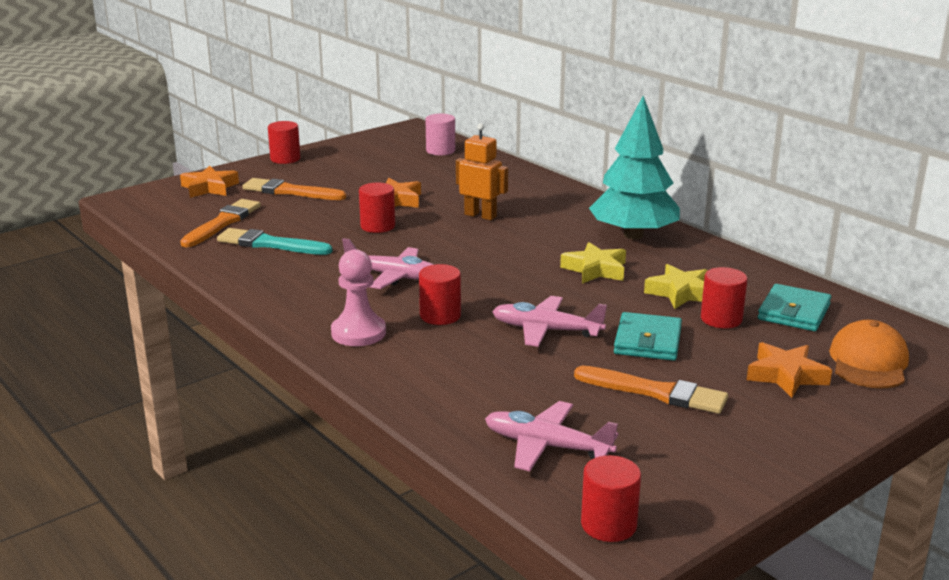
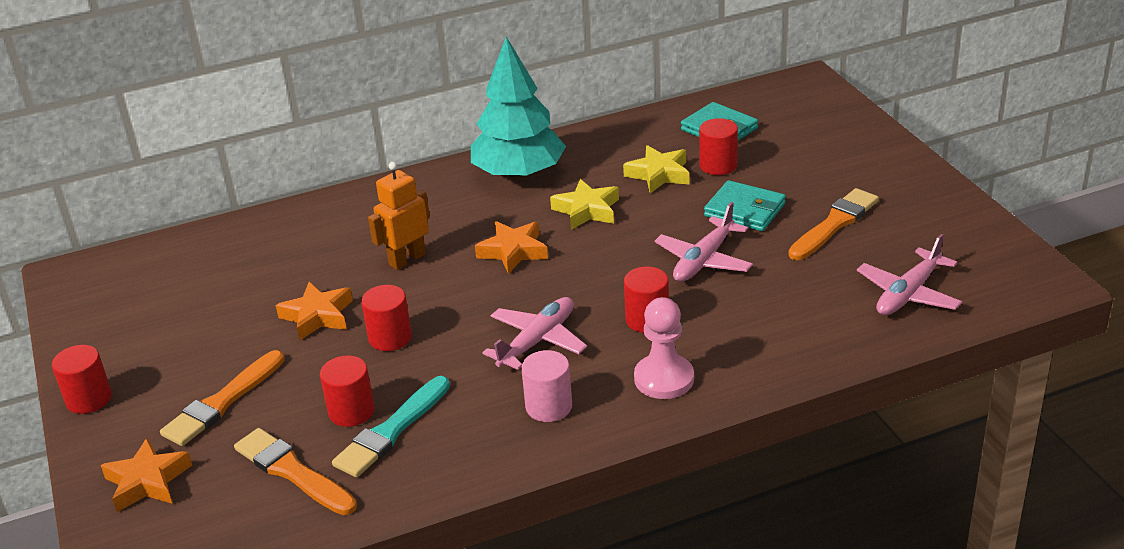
camera: 70 degrees left, 10 degrees up
(440, 151) = (175, 261): pink cylinder -> pink cylinder (549, 407)
(608, 525) = (1023, 283): red cylinder -> red cylinder (351, 411)
(786, 376) = (825, 158): orange star -> orange star (513, 251)
(868, 362) = (814, 119): orange cap -> none

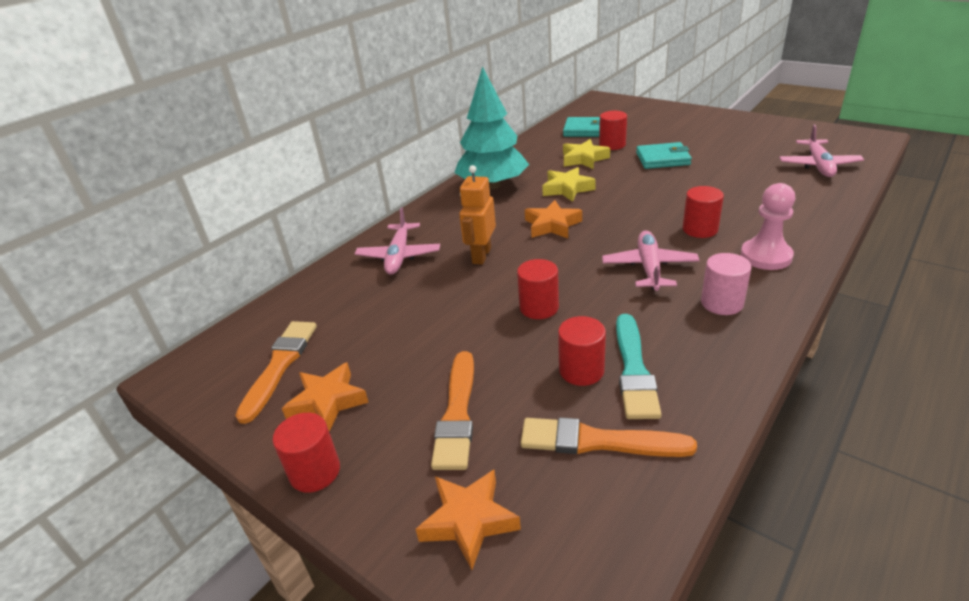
camera: 30 degrees left, 0 degrees up
(317, 316) = (459, 316): orange star -> orange star (327, 402)
(703, 260) = (681, 189): pink plane -> pink plane (399, 256)
(834, 224) = (722, 149): orange brush -> orange brush (280, 365)

